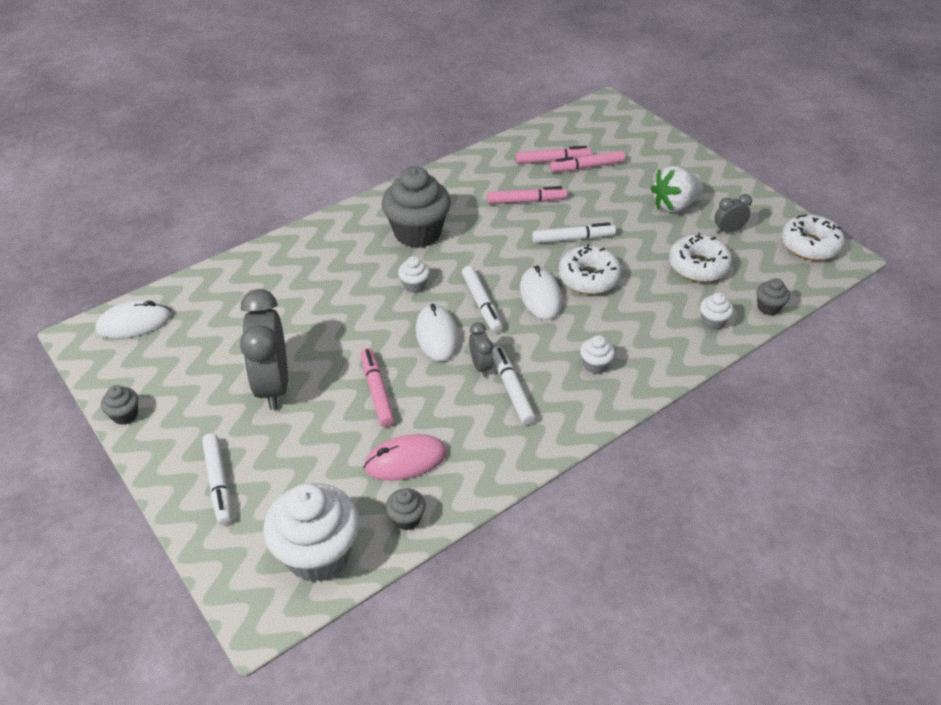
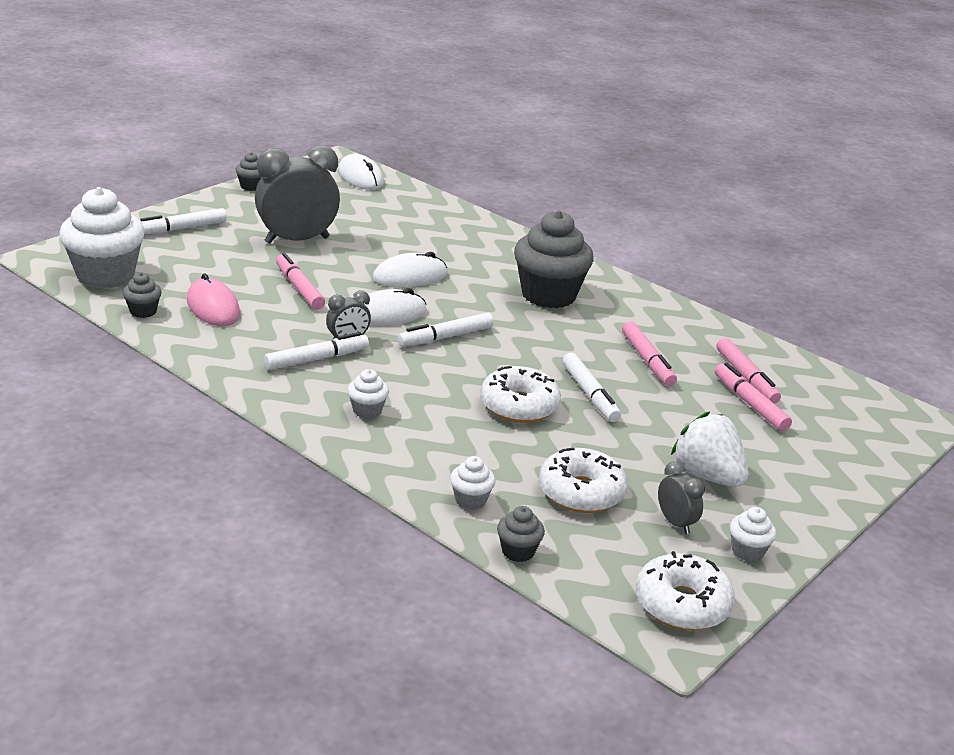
camera: 75 degrees right, 15 degrees down
(377, 391) = (299, 288): pink marker -> pink marker turned 90 degrees counterclockwise
(414, 285) = (460, 298): white cupcake -> white cupcake (747, 551)
(540, 296) = (473, 373): white mouse -> white mouse (410, 276)

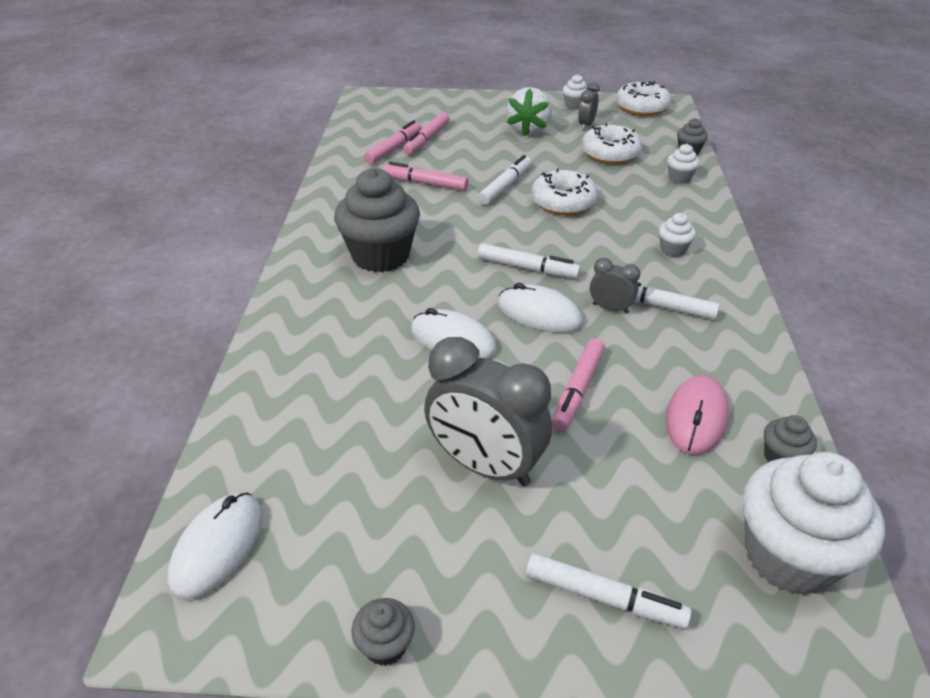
camera: 125 degrees left, 10 degrees up
(647, 360) = (425, 183): pink marker -> pink marker turned 105 degrees counterclockwise

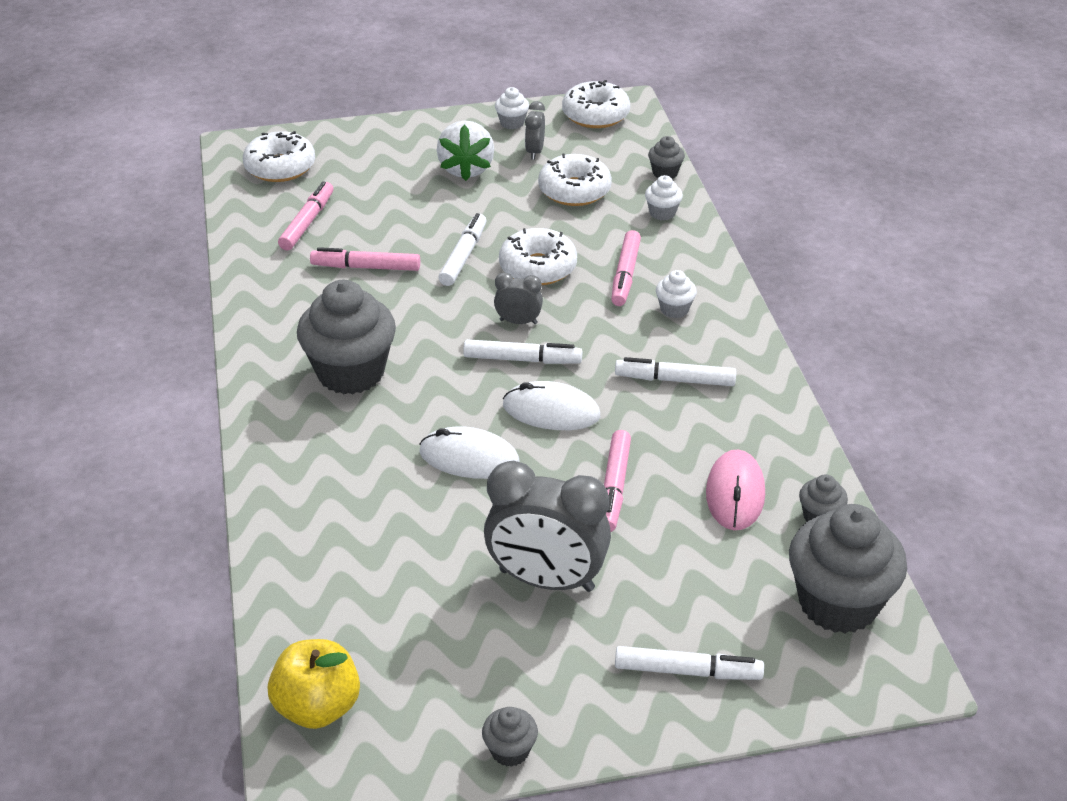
camera: 15 degrees left, 0 degrees up
(217, 547) = (318, 707): white mouse -> yellow apple
(390, 112) = (280, 167): none -> white donut
(427, 139) = (343, 202): pink marker -> pink marker (625, 275)
(610, 308) = (624, 392): grey clock -> grey clock (518, 322)
(789, 556) = (838, 603): white cupcake -> grey cupcake

